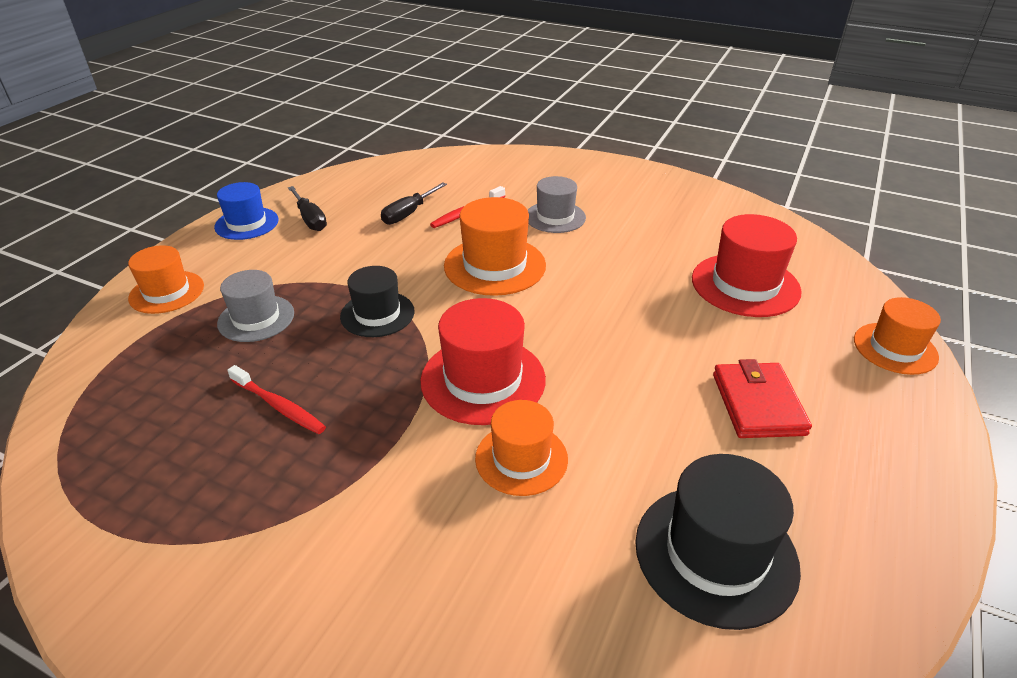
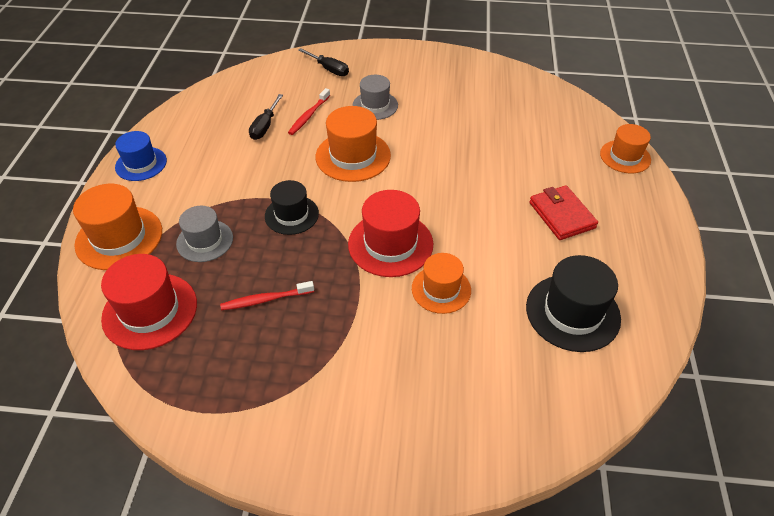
camera: 20 degrees left, 10 degrees up
(166, 292) = (119, 238): orange hat -> orange hat, size x1.52
(279, 406) = (265, 300): red toothbrush -> red toothbrush turned 150 degrees clockwise
(310, 219) = (190, 148): black screwdriver -> black screwdriver (328, 69)
(745, 285) = (523, 132): red hat -> red hat (150, 311)

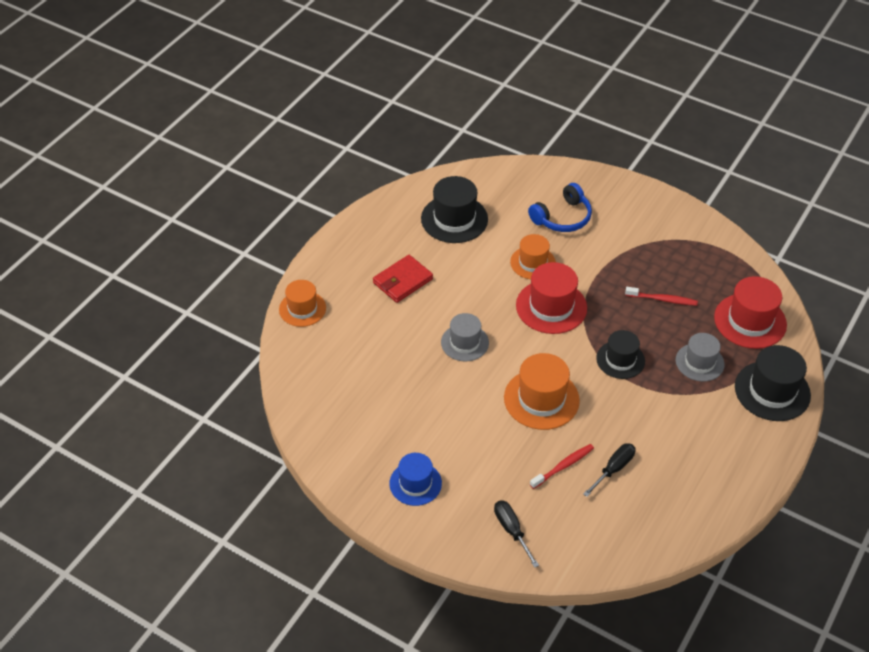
camera: 155 degrees left, 0 degrees up
(119, 238) = (772, 391): orange hat -> black hat
(141, 164) = (748, 466): blue hat -> blue hat (415, 483)
(375, 105) = (488, 454): grey hat -> grey hat (464, 342)
(442, 372) = (562, 217): none -> blue headphones
(561, 215) = (402, 281): red wallet -> red wallet turned 45 degrees clockwise

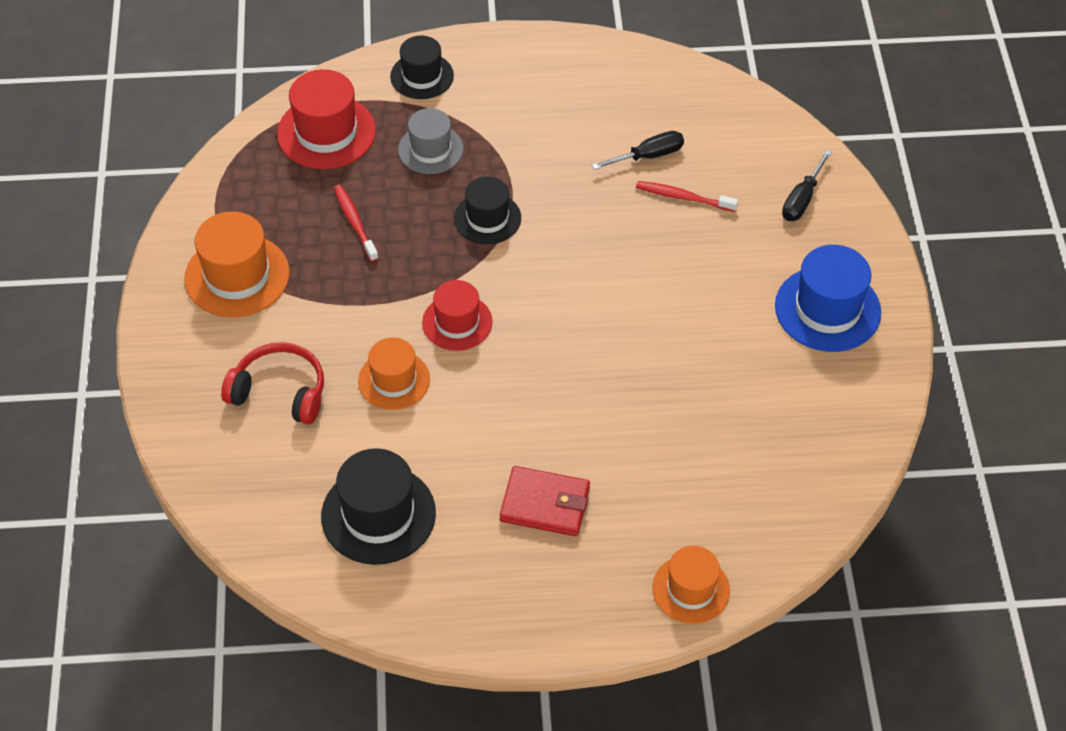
camera: 125 degrees left, 5 degrees up
(415, 483) = (827, 309): blue hat -> blue hat, size x1.52
(464, 342) = (591, 377): grey hat -> none
(541, 399) = (610, 260): orange hat -> orange hat (237, 276)
(551, 307) = (457, 322): red hat -> red hat, size x0.66
(562, 217) = (279, 392): blue headphones -> red headphones
(613, 469) = (648, 156): black screwdriver -> black screwdriver turned 150 degrees clockwise
(772, 391) = (422, 76): black hat -> black hat, size x0.66

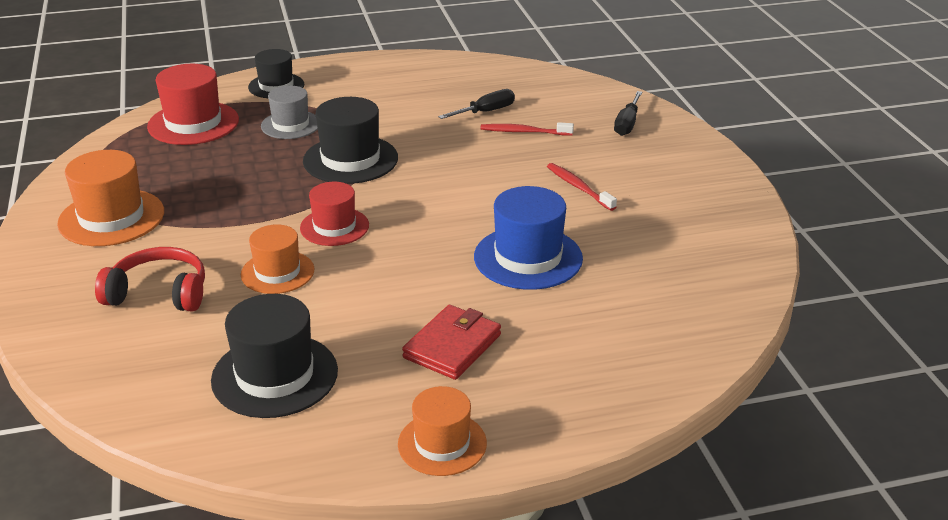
camera: 10 degrees left, 20 degrees down
(355, 222) = (225, 173): red toothbrush -> red toothbrush (578, 187)
(487, 218) = (350, 159): black hat -> black hat, size x1.52
(545, 504) = (452, 346): red wallet -> red wallet turned 60 degrees counterclockwise
(691, 589) = (626, 395): orange hat -> orange hat (442, 444)
(827, 309) = (678, 184): blue hat -> blue hat (528, 258)

